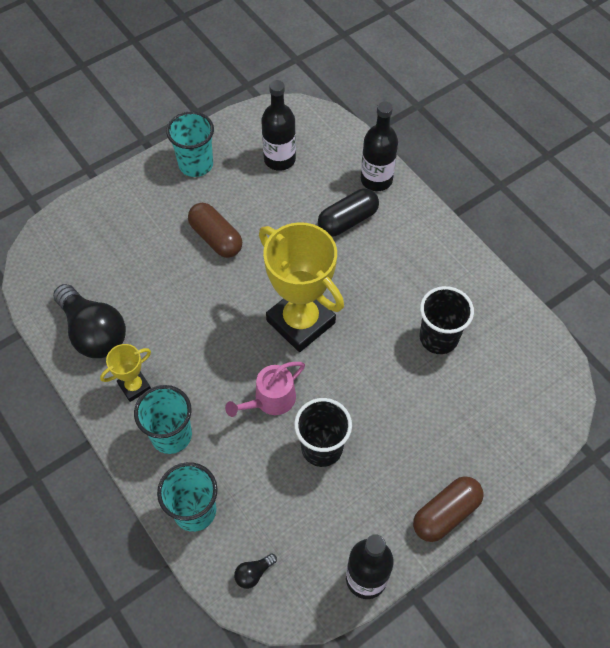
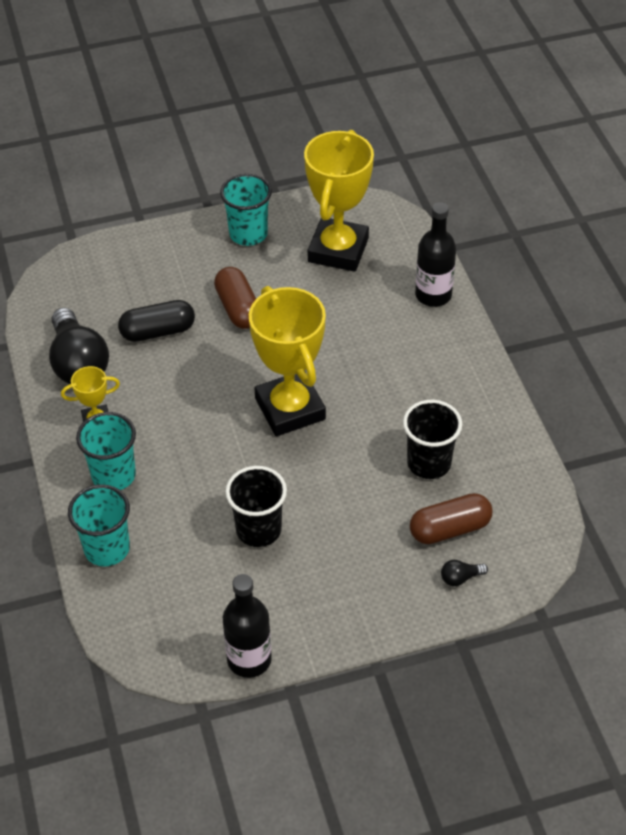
camera: 20 degrees right, 10 degrees down
(253, 573) = (139, 620): black light bulb -> black light bulb (460, 578)
(270, 400) = (226, 472): pink watering can -> none
(279, 159) = (338, 250): black bottle -> yellow trophy
(347, 220) = (383, 326): black capsule -> black capsule (158, 331)
(446, 513) = (359, 627): brown capsule -> brown capsule (450, 529)

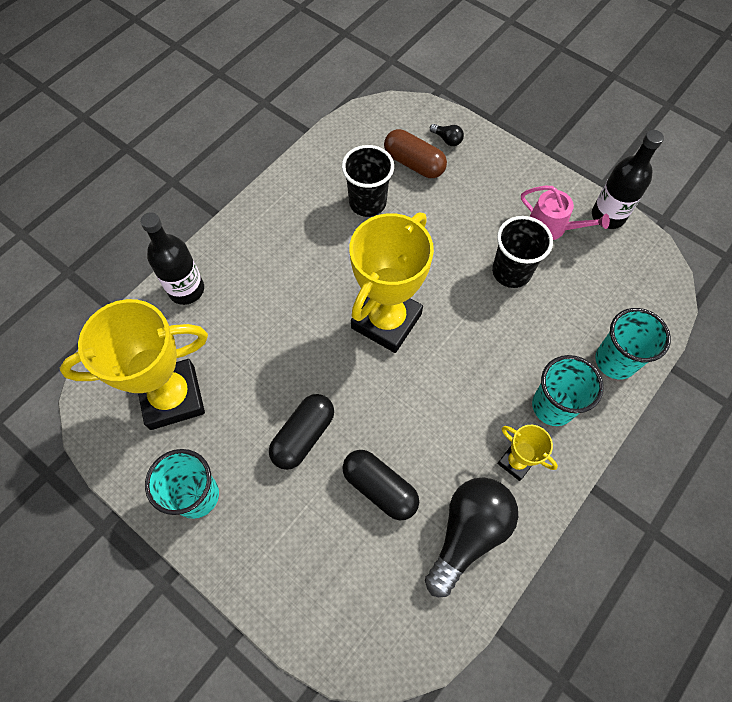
camera: 125 degrees left, 15 degrees up
(238, 308) = (303, 436): brown capsule -> black capsule
(278, 598) = (552, 227): none -> pink watering can

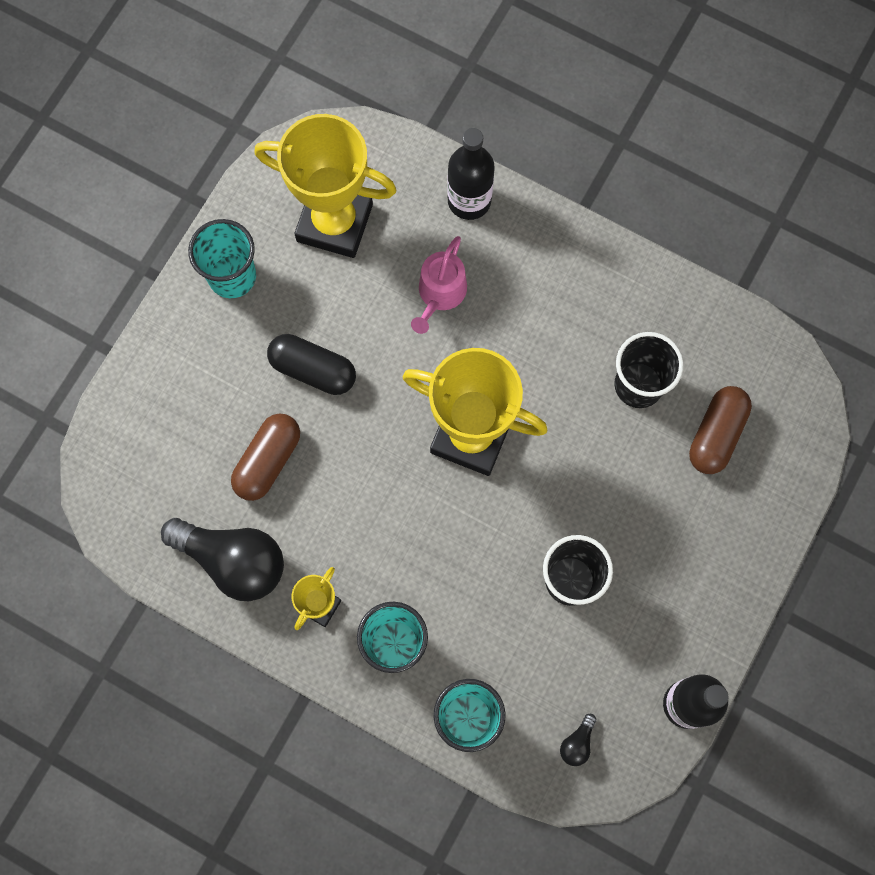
camera: 80 degrees right, 10 degrees up
(172, 397) = (334, 223): yellow trophy -> yellow trophy turned 45 degrees counterclockwise
(380, 488) = (268, 461): black capsule -> brown capsule
(447, 140) = (768, 474): black light bulb -> black light bulb (577, 743)
(552, 227) = (652, 628): pink watering can -> pink watering can (440, 294)

